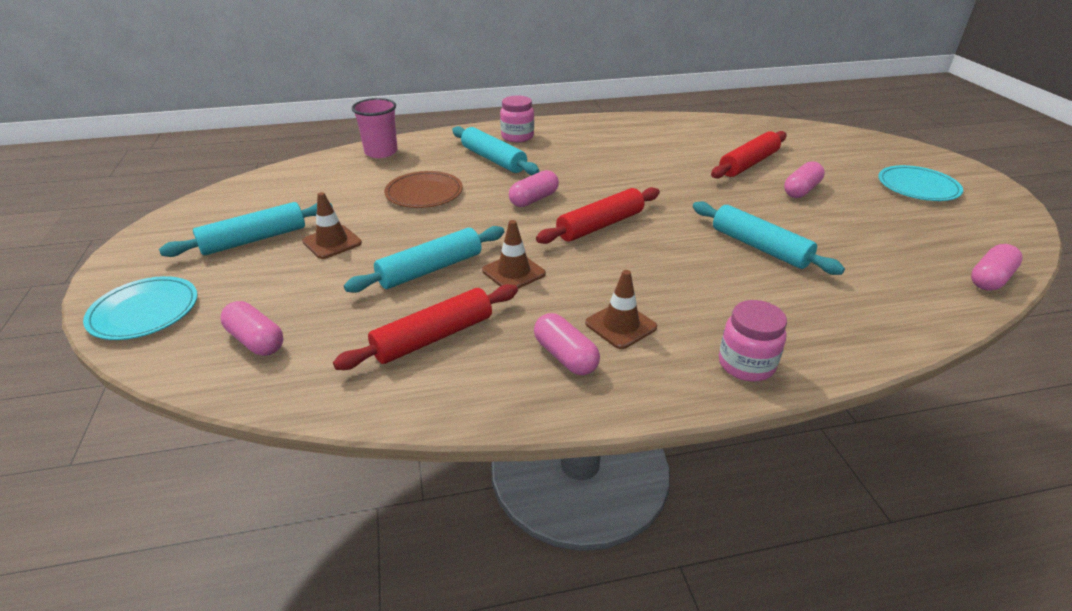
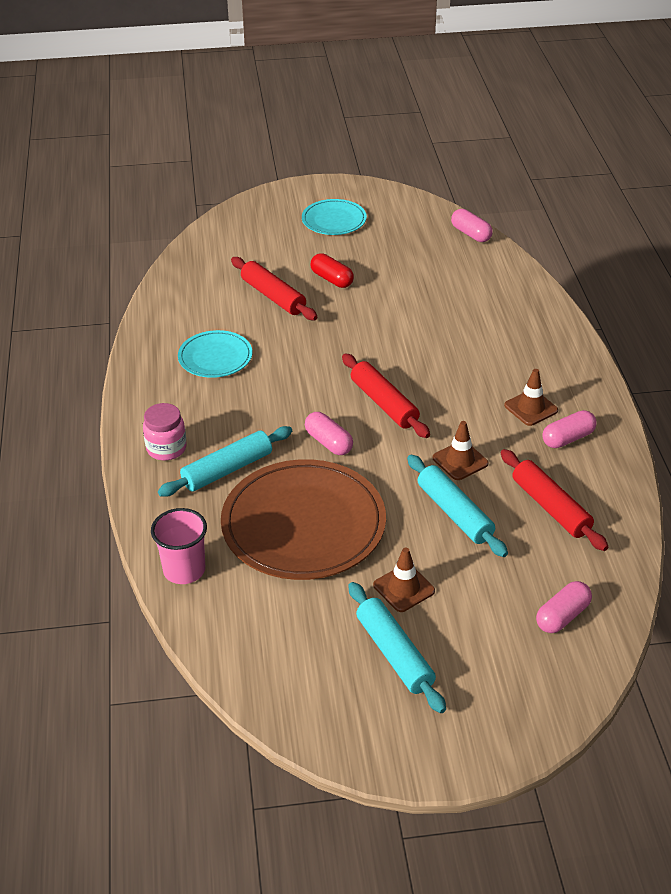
camera: 85 degrees left, 5 degrees up
(144, 311) = (525, 710): turquoise plate -> turquoise plate (215, 357)
(424, 193) = (303, 524): brown plate -> brown plate, size x1.91
(746, 364) = (569, 358): pink jar -> none
(759, 247) = (425, 322): turquoise rolling pin -> none
(801, 190) = (332, 279): pink capsule -> red capsule

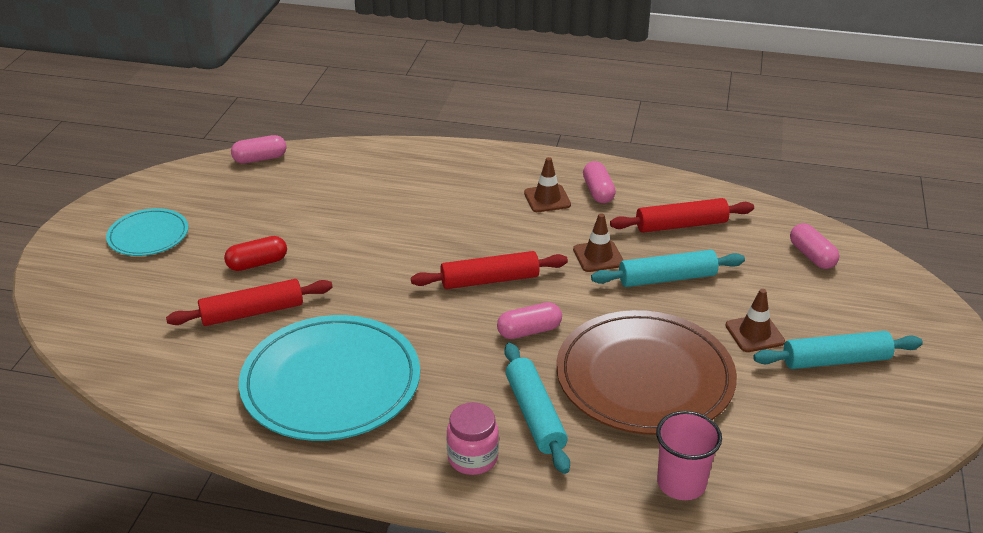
camera: 70 degrees left, 5 degrees down
(215, 357) = (331, 382): turquoise plate -> turquoise plate, size x1.91

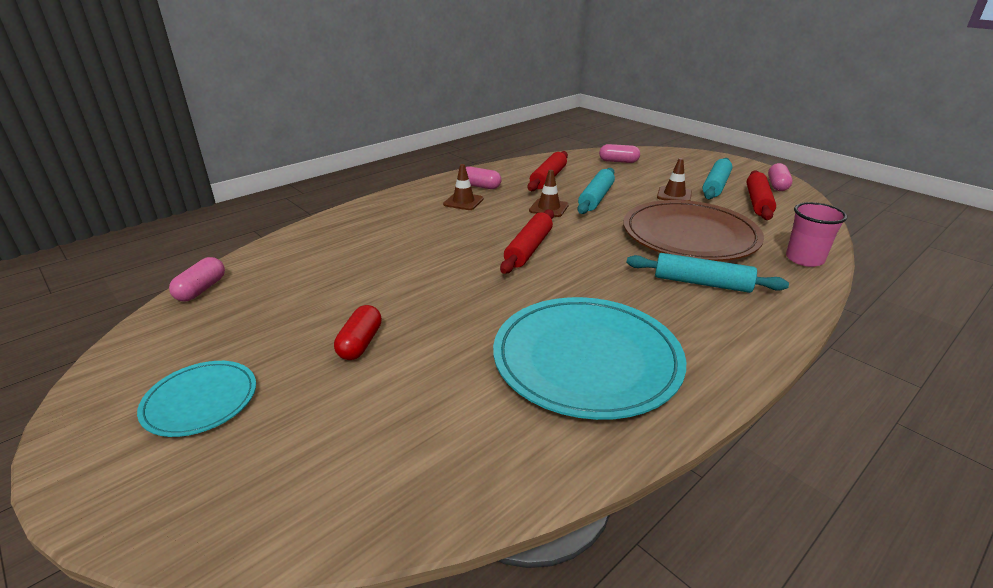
camera: 55 degrees left, 5 degrees down
(252, 312) = (433, 371): red rolling pin -> red rolling pin (758, 202)
(472, 458) = (737, 323): pink jar -> none
(529, 331) = (604, 254): pink capsule -> pink capsule (777, 185)

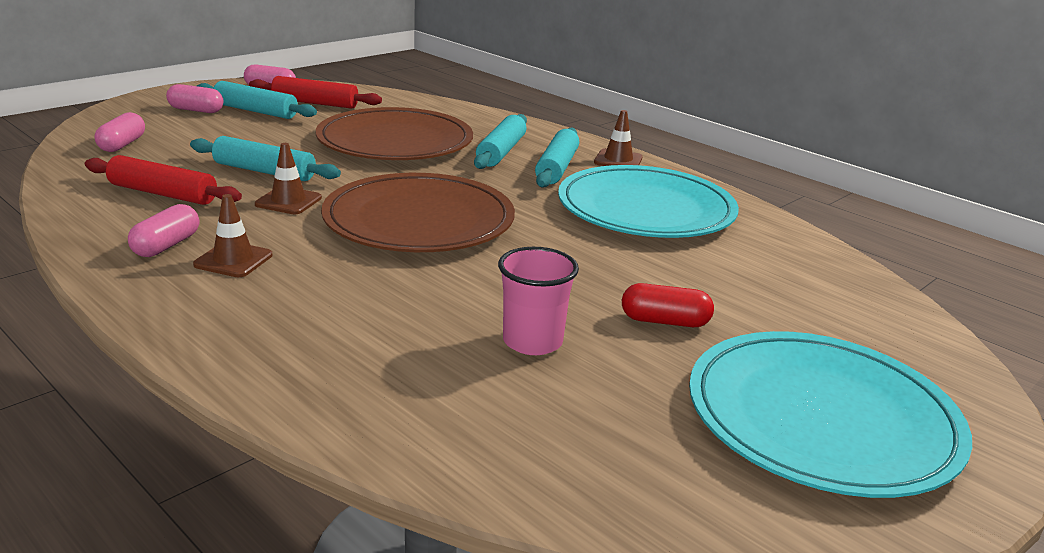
camera: 95 degrees left, 5 degrees down
(200, 401) = (821, 418): turquoise plate -> turquoise plate, size x1.91
(201, 289) = (562, 498): pink capsule -> pink capsule (196, 110)
(529, 248) = (419, 220): red rolling pin -> brown plate
(674, 195) = (275, 132): brown traffic cone -> brown traffic cone (618, 160)
(676, 312) = (557, 168): none -> turquoise rolling pin
(804, 259) = (453, 111): pink cup -> pink cup (532, 341)

